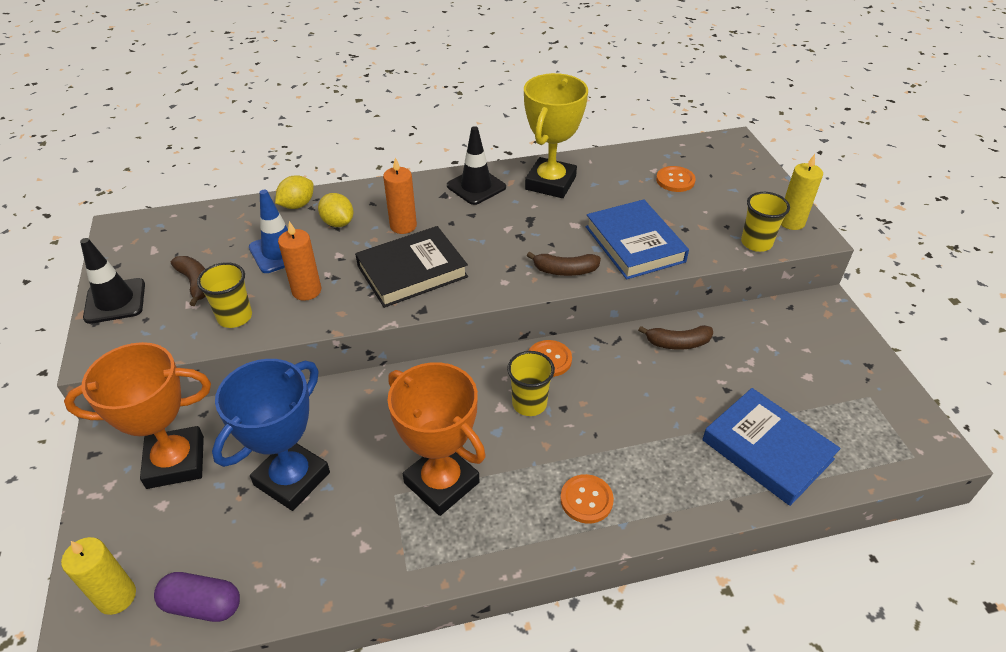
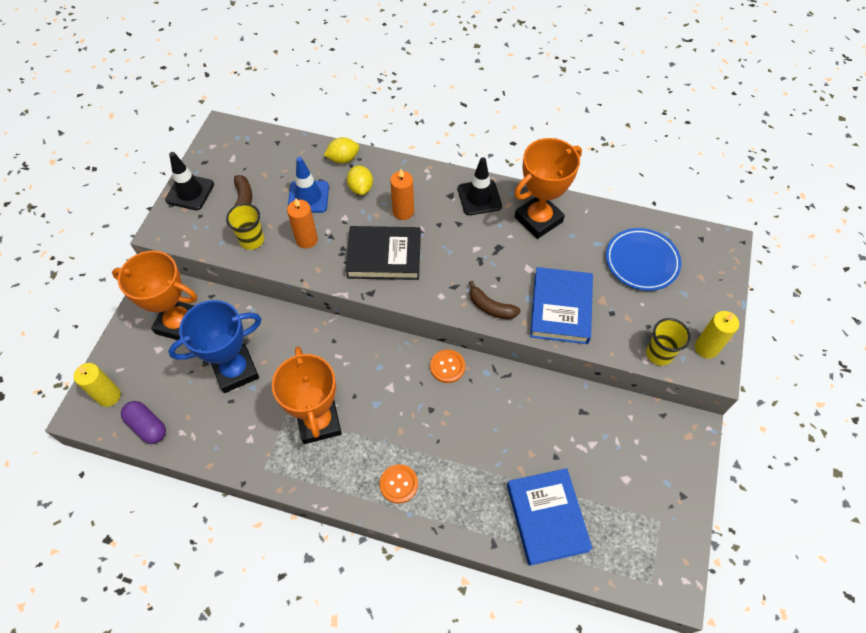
camera: 30 degrees right, 15 degrees up
(529, 403) = (410, 394): yellow cup -> none
(550, 183) = (538, 219): yellow trophy -> orange trophy
(675, 180) = (641, 262): orange button -> blue plate
(678, 343) = (549, 401): brown banana -> none

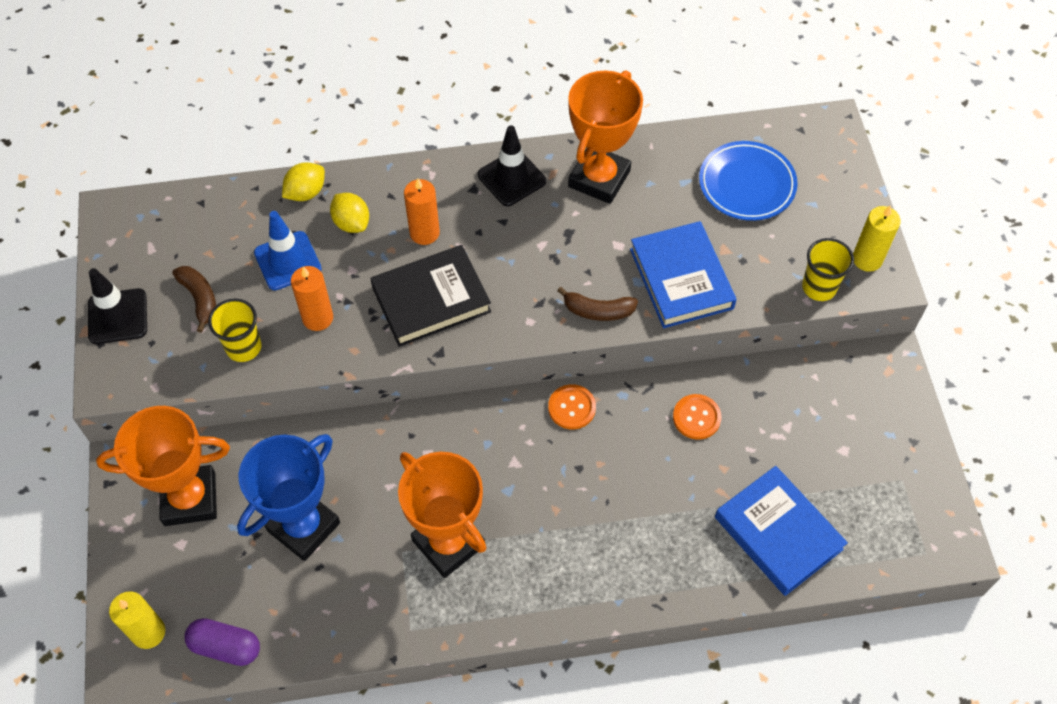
camera: 25 degrees left, 0 degrees up
(398, 484) = (587, 573): orange button -> orange button (696, 417)

